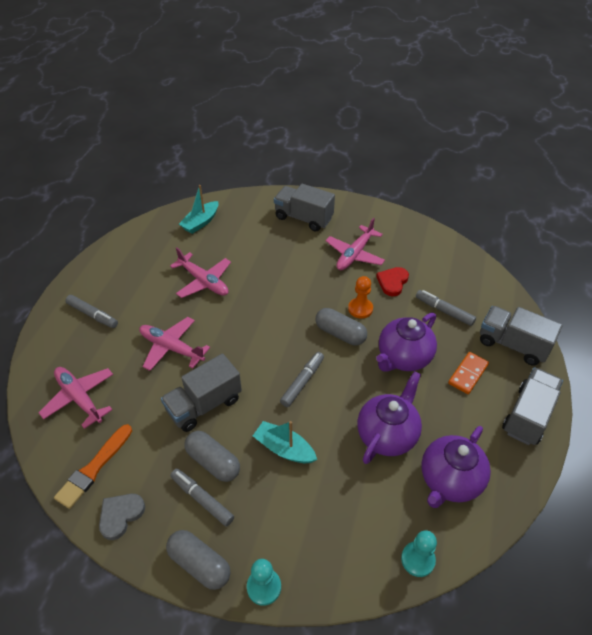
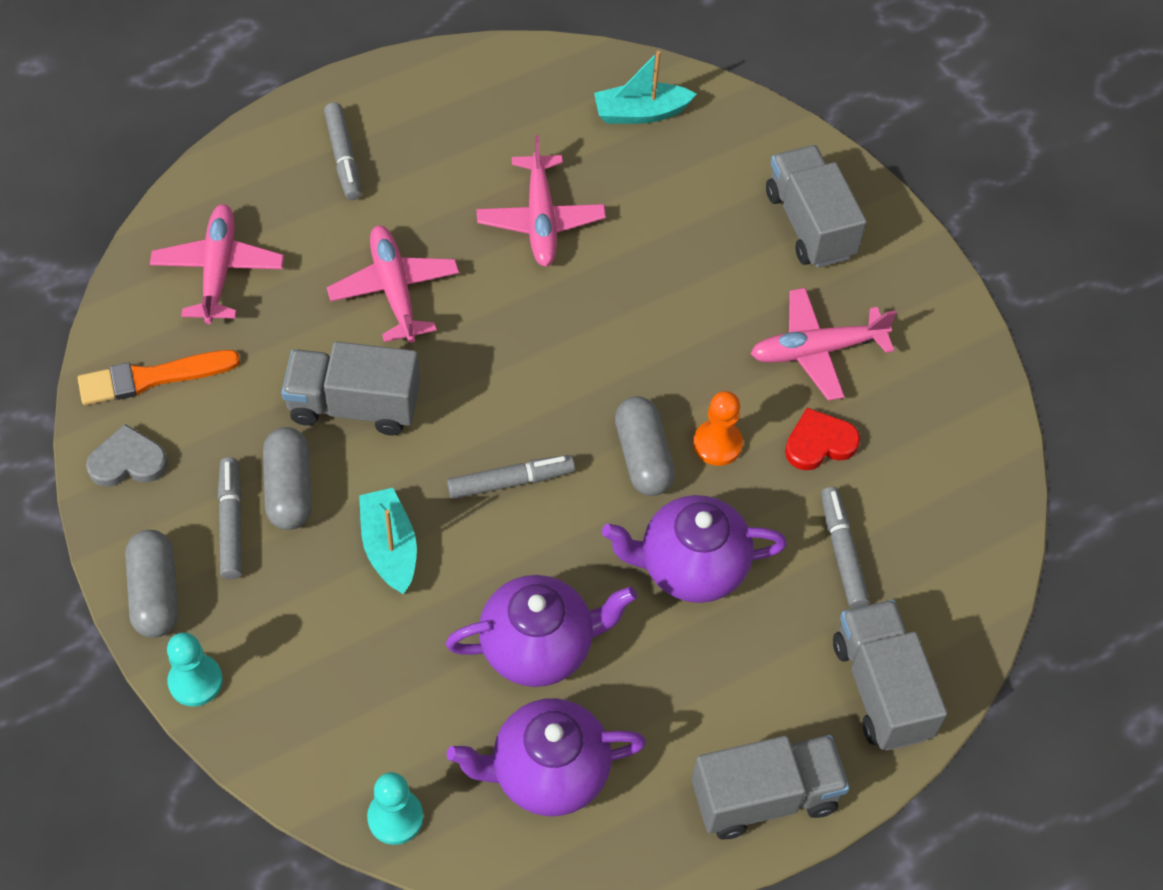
camera: 40 degrees right, 10 degrees up
(468, 374) = (754, 669): orange domino -> none

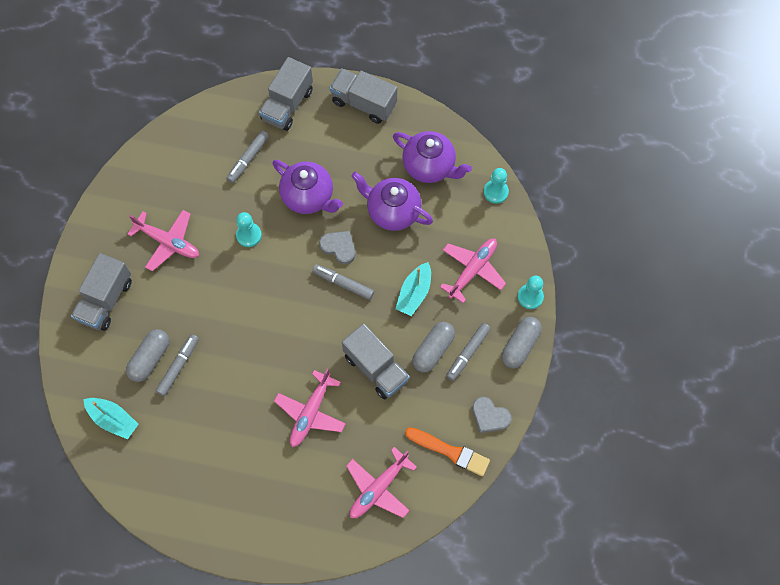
camera: 135 degrees left, 10 degrees up
(343, 157) = (270, 508): grey marker -> grey marker (178, 366)
(540, 220) = (215, 397): pink plane -> pink plane (473, 270)
(568, 528) = (339, 247): none -> grey heart
(643, 457) = (282, 253): grey capsule -> grey capsule (150, 359)
(717, 444) = (249, 235): orange pawn -> turquoise pawn
(819, 443) = (210, 205): red heart -> none

